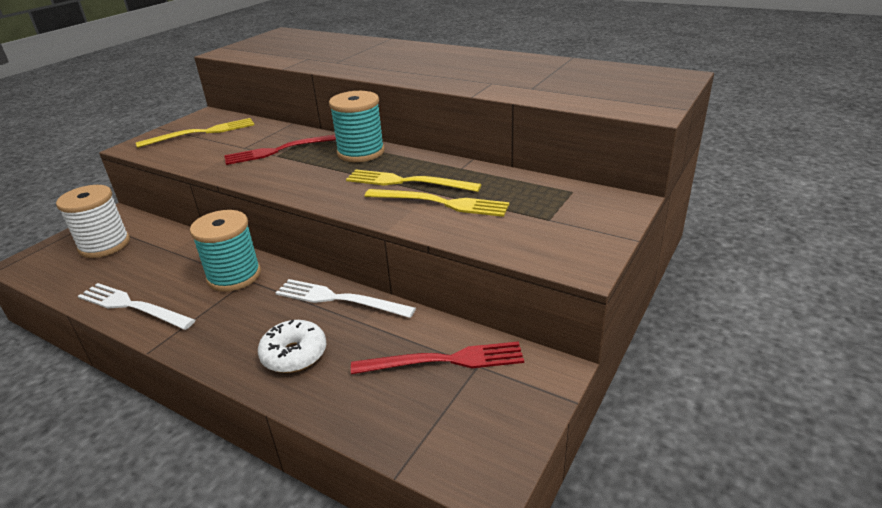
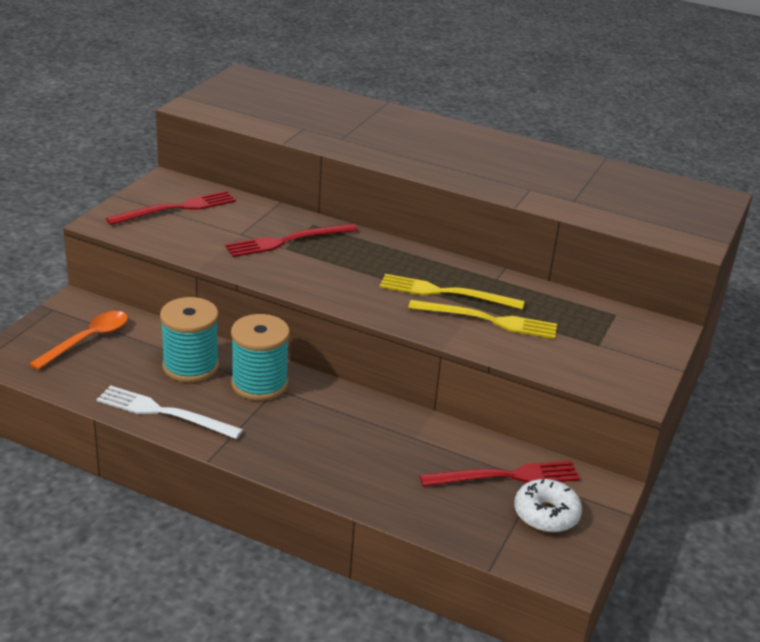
camera: 10 degrees left, 0 degrees up
(104, 245) = (87, 340): white spool -> orange spoon
(201, 133) = (177, 208): yellow fork -> red fork
(294, 354) = (359, 467): white donut -> white donut (546, 514)
(339, 299) = (383, 413): white fork -> none
(361, 152) = (380, 251): turquoise spool -> turquoise spool (190, 366)

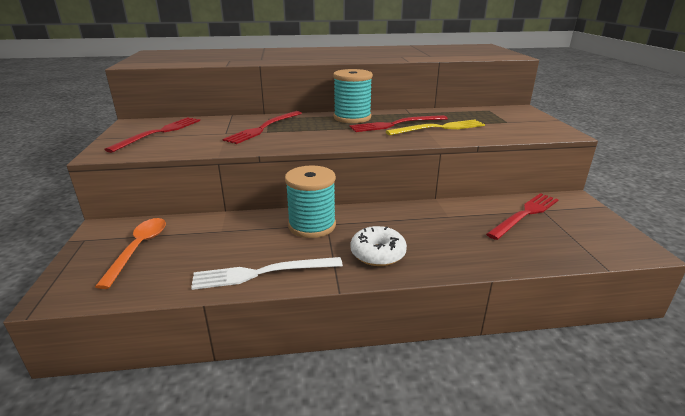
camera: 30 degrees left, 5 degrees down
(190, 366) = (247, 234): turquoise spool -> turquoise spool (352, 118)
(445, 293) = (396, 124): yellow fork -> red fork
(546, 514) = (576, 224): white donut -> white donut (378, 254)

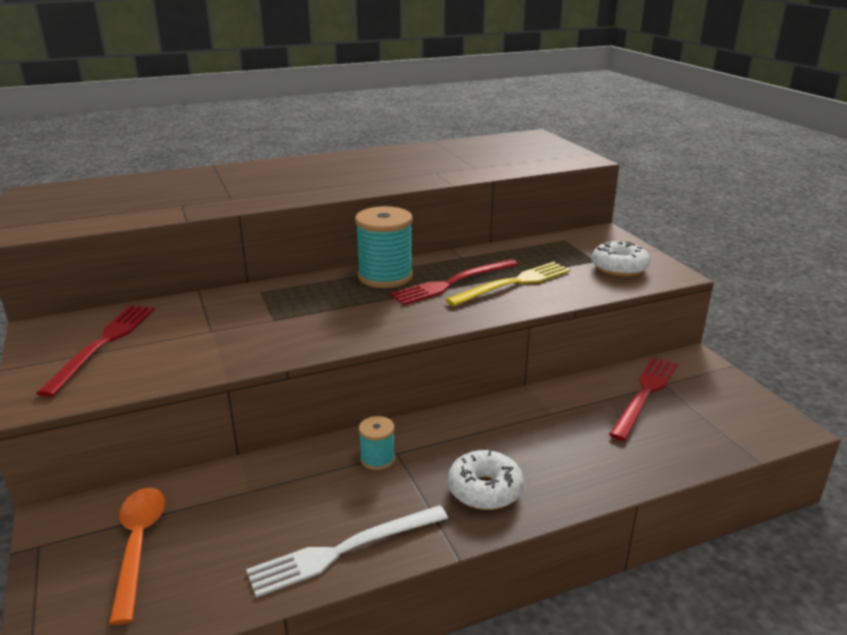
camera: 15 degrees left, 0 degrees up
(263, 128) = (264, 313): red fork -> none
(312, 225) = (377, 459): turquoise spool -> turquoise spool, size x0.51
(523, 127) = (619, 268): none -> white donut

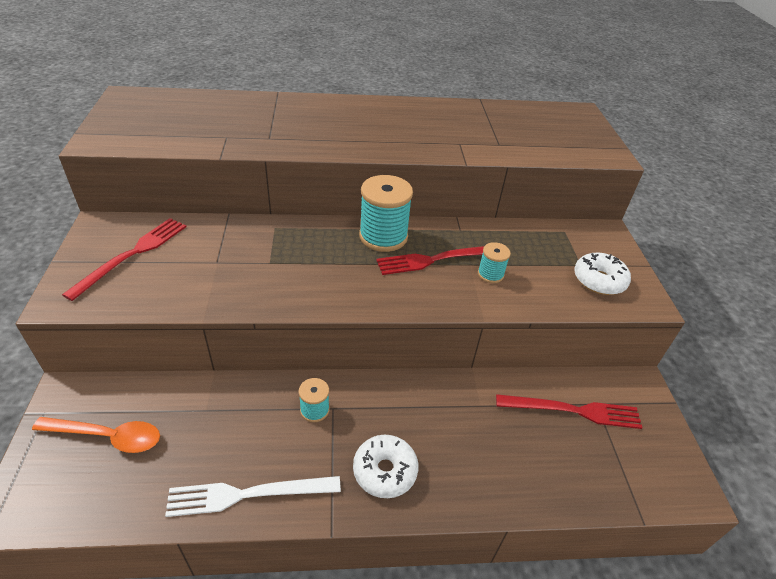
camera: 15 degrees right, 15 degrees up
(138, 545) = (107, 437): orange spoon -> orange spoon turned 90 degrees clockwise
(513, 283) = (490, 274): yellow fork -> turquoise spool
(644, 394) = (573, 411): red fork -> red fork turned 45 degrees clockwise

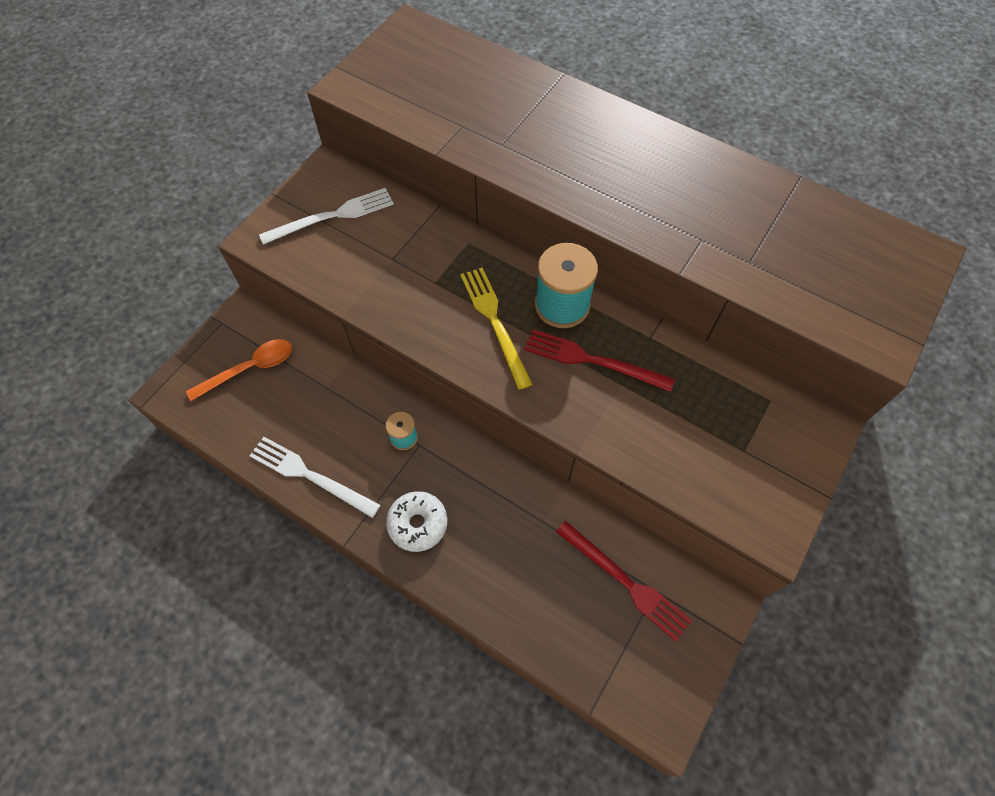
camera: 40 degrees right, 20 degrees up
(107, 437) = (249, 369): orange spoon -> orange spoon turned 75 degrees counterclockwise
(132, 254) = (332, 216): red fork -> white fork
(343, 267) = (494, 322): none -> yellow fork
(490, 274) = (631, 407): turquoise spool -> none
(599, 280) = (745, 480): white donut -> none

